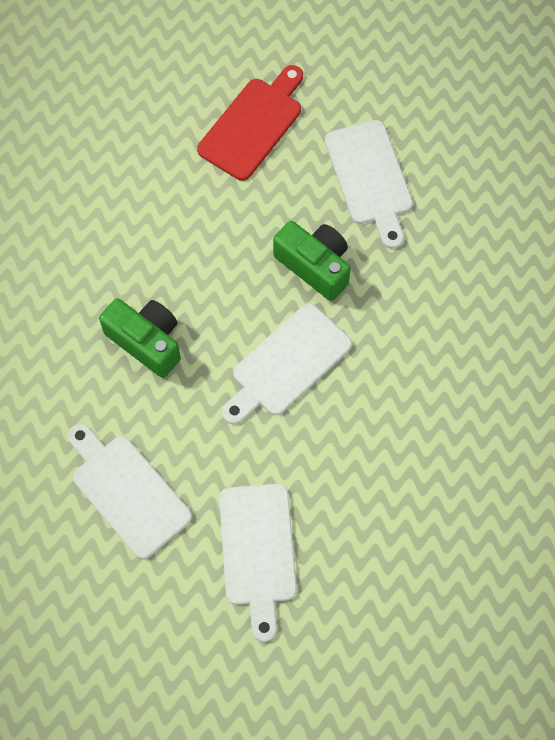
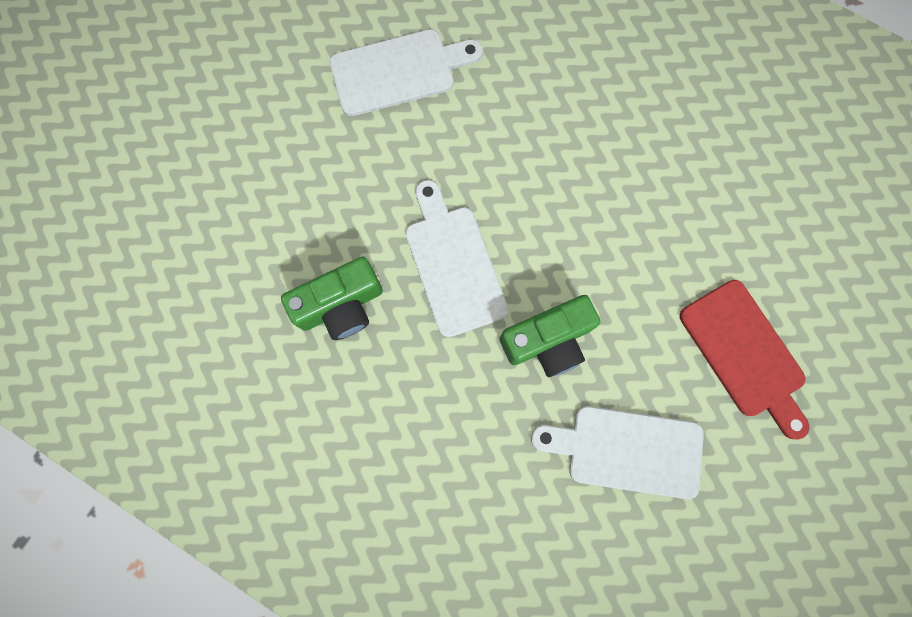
camera: 115 degrees right, 10 degrees up
(146, 341) = (538, 145): green camera -> green camera (341, 306)
(258, 551) = (286, 157): white cutting board -> none

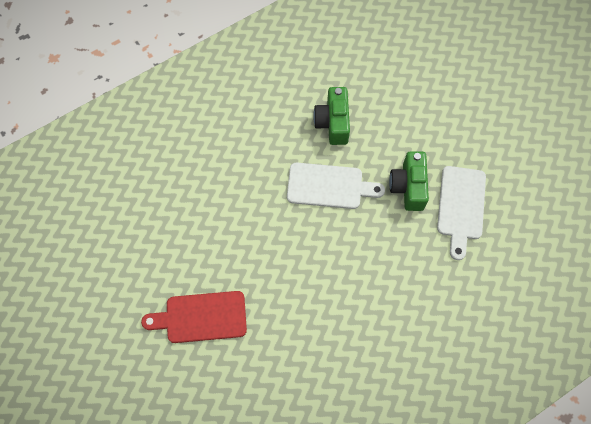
camera: 115 degrees right, 10 degrees down
(548, 341) = (263, 215): green camera -> green camera (408, 187)
(627, 450) = (185, 227): white cutting board -> none

